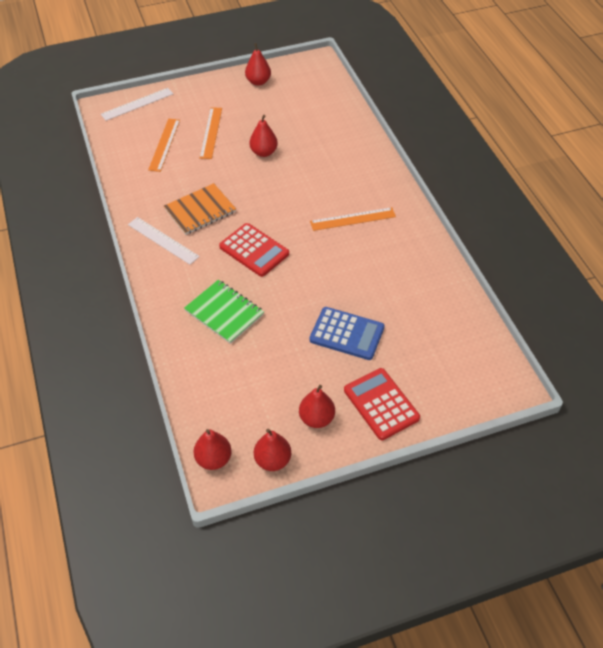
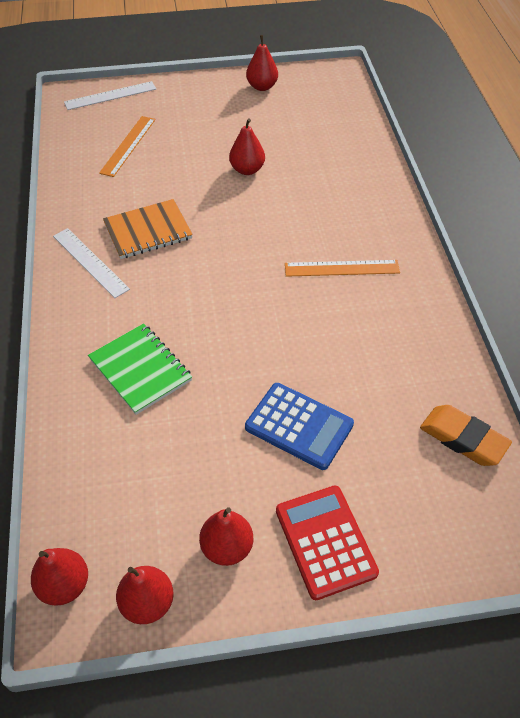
camera: 10 degrees right, 0 degrees up
(211, 132) = (188, 138): orange ruler -> none
(254, 250) = (202, 291): red calculator -> none
(460, 325) = (463, 439): none -> orange eraser

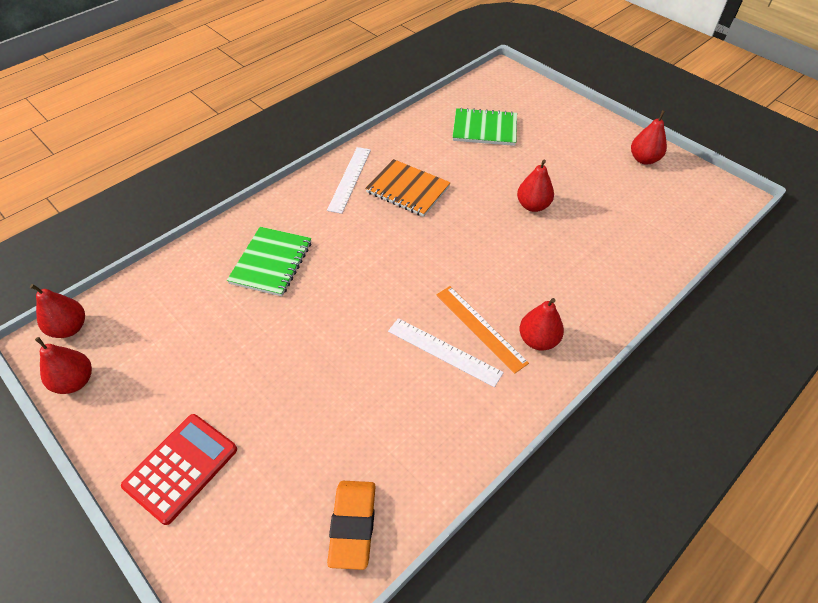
camera: 55 degrees right, 0 degrees up
(110, 96) = (527, 90): white ruler -> white ruler (444, 351)
(128, 145) = (484, 129): orange ruler -> green notebook
(227, 547) = (143, 403): red pear -> red pear (538, 340)
(299, 426) = (284, 389): blue calculator -> none

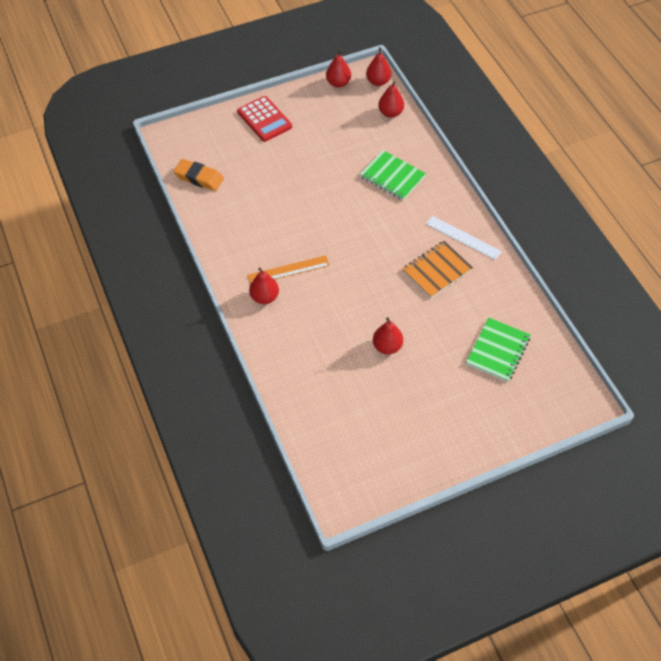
camera: 110 degrees right, 5 degrees up
(444, 351) = (280, 245): white ruler -> none
(644, 159) = (412, 459): red pear -> red pear (390, 113)

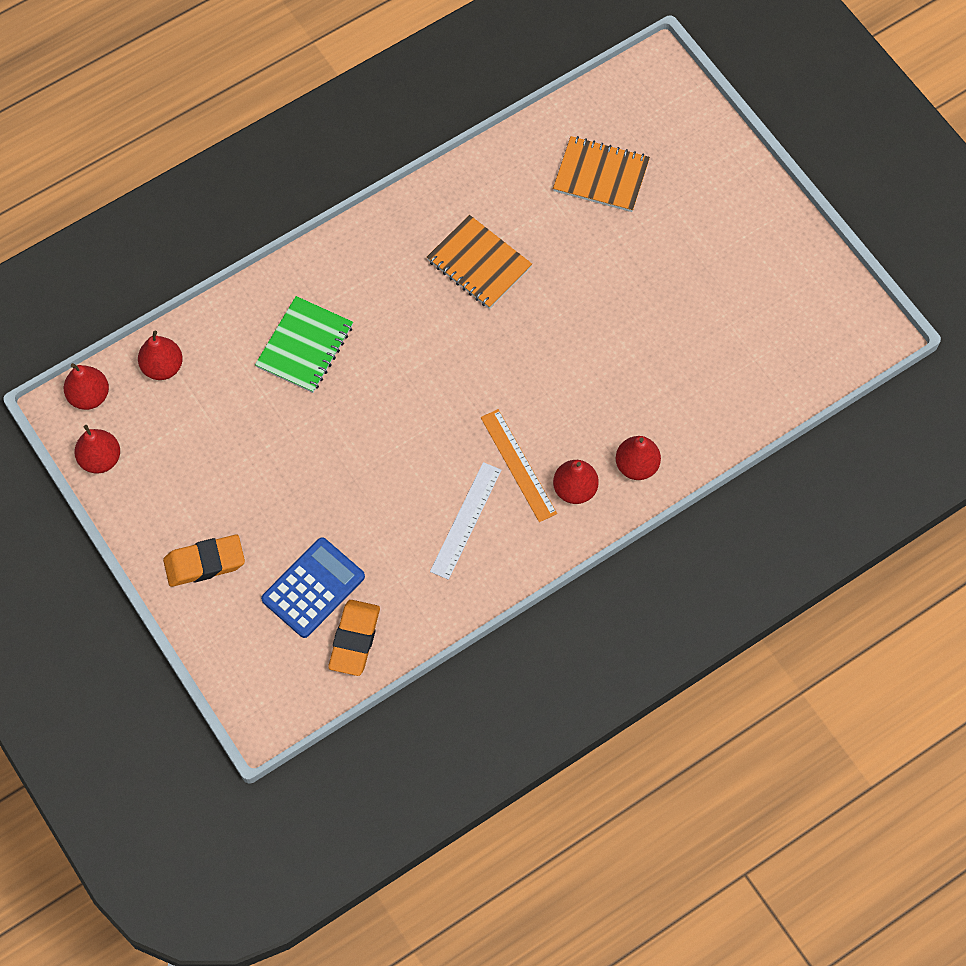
camera: 100 degrees left, 10 degrees up
(236, 163) = (313, 588): none -> blue calculator
(264, 119) = (205, 563): red calculator -> orange eraser
(387, 346) = (625, 312): red pear -> red pear (636, 465)
(463, 237) = (410, 235): white ruler -> white ruler (465, 520)
(498, 351) = (601, 176): green notebook -> orange notebook

